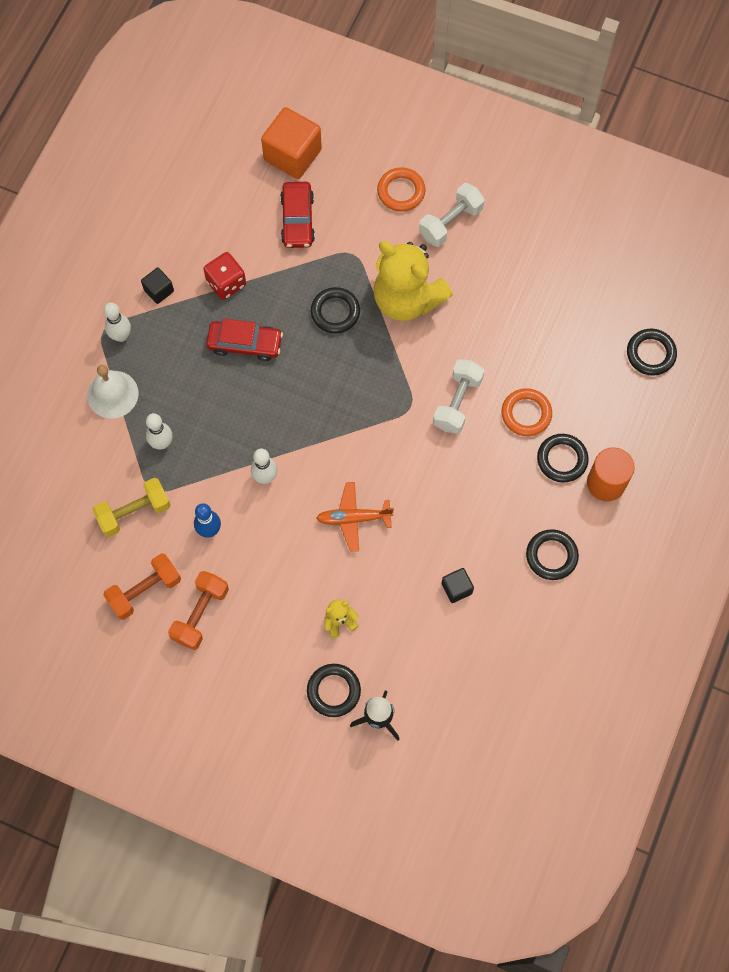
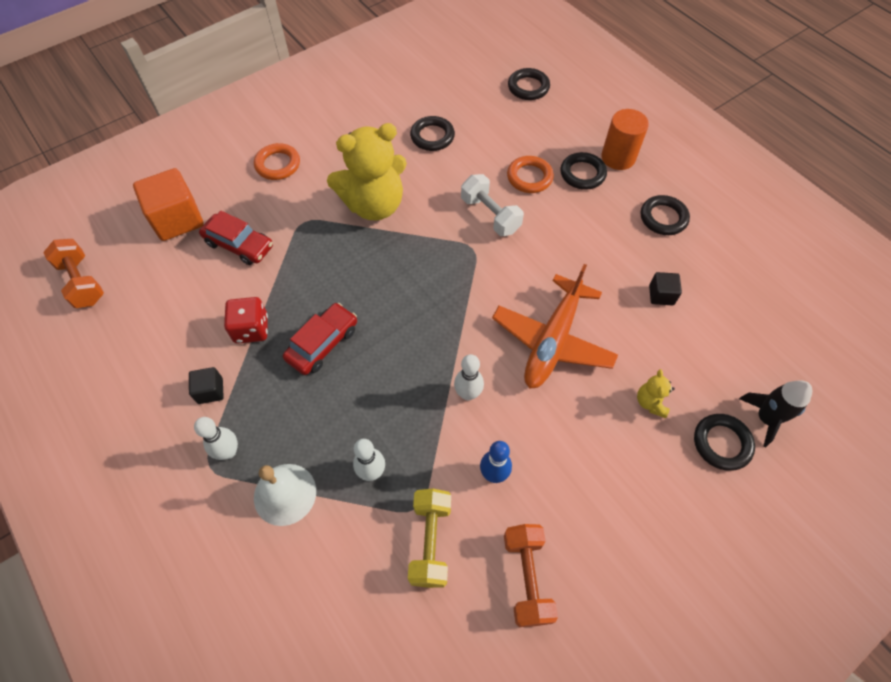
camera: 60 degrees left, 10 degrees down
(200, 614) = (582, 531): orange dumbbell -> orange dumbbell (82, 282)
(335, 312) = (347, 259): black ring -> black ring (432, 136)
(353, 518) = (552, 341): orange plane -> orange plane, size x1.69
(450, 222) = (331, 147): white dumbbell -> none

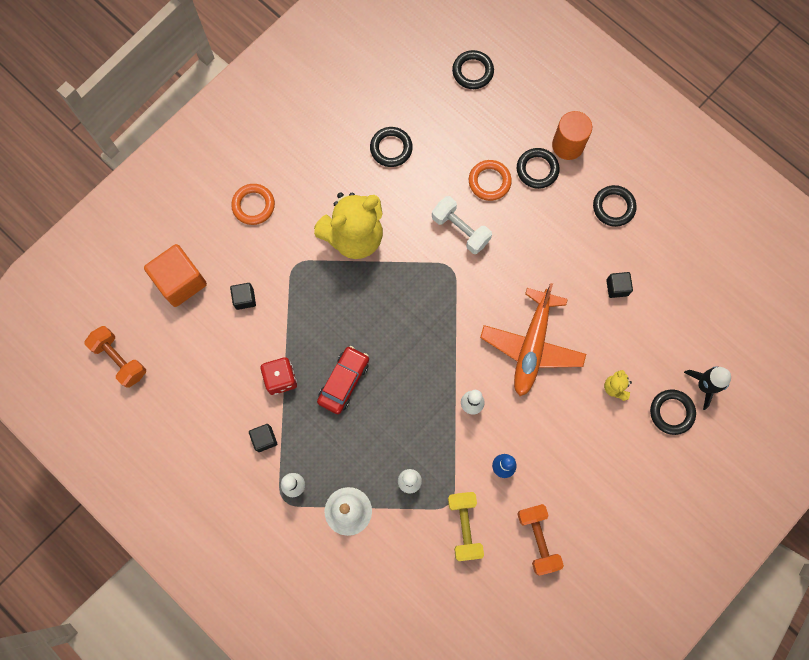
camera: 10 degrees left, 15 degrees up
(239, 245) = (244, 299): red car -> black cube

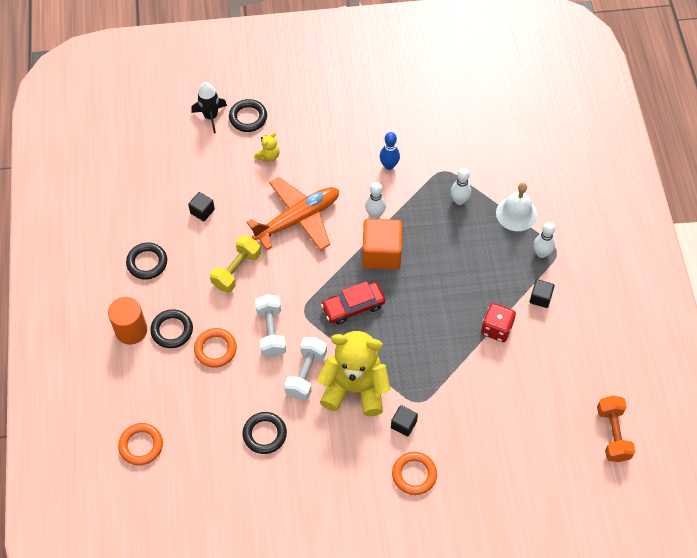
camera: 140 degrees left, 15 degrees down
(180, 281) = (521, 458): orange cube -> orange cube (381, 253)
(244, 299) = (479, 406): black cube -> black cube (403, 424)
(344, 382) = (451, 293): red car -> red car (353, 306)
(402, 218) = (306, 374): none -> white dumbbell
(464, 526) = (445, 152): yellow dumbbell -> yellow dumbbell (236, 270)
(472, 71) = (141, 445): black ring -> orange ring
(538, 539) = (404, 113): orange dumbbell -> none

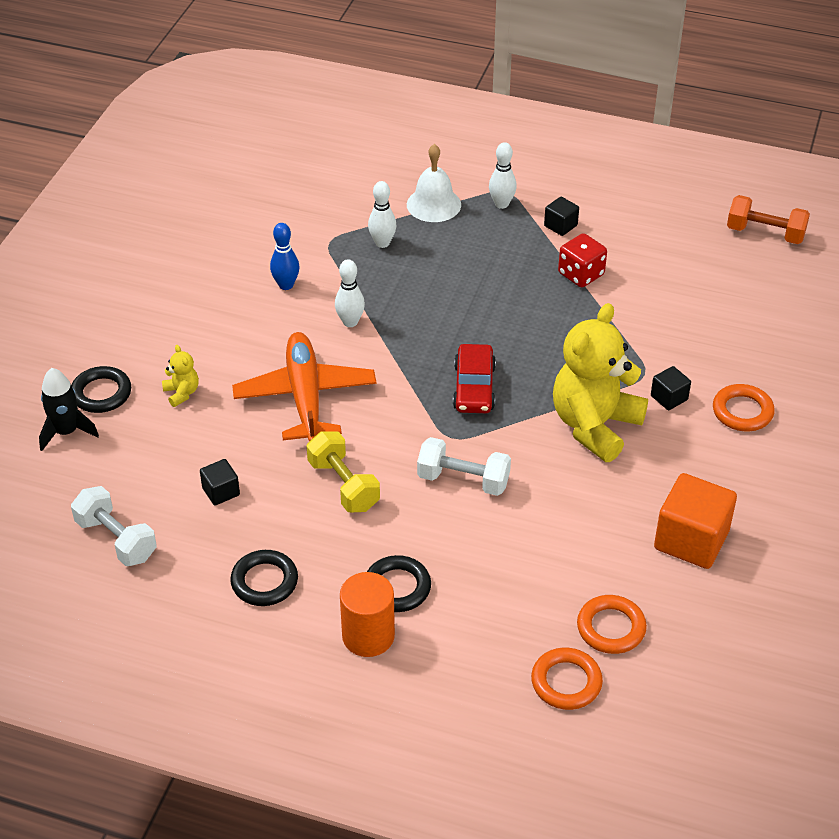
camera: 65 degrees left, 15 degrees down
(215, 349) = (456, 548): orange ring -> orange ring (611, 628)
(264, 434) = (616, 537): black ring -> none
(306, 374) = (547, 465): white dumbbell -> white dumbbell (116, 539)
(381, 253) = (412, 335): orange cube -> orange cube (691, 540)

